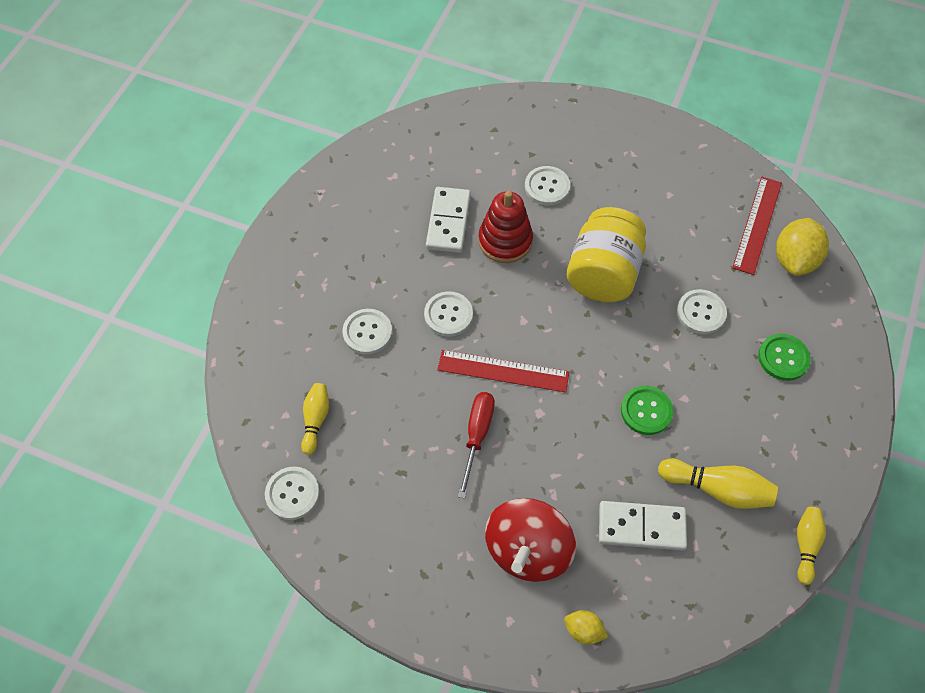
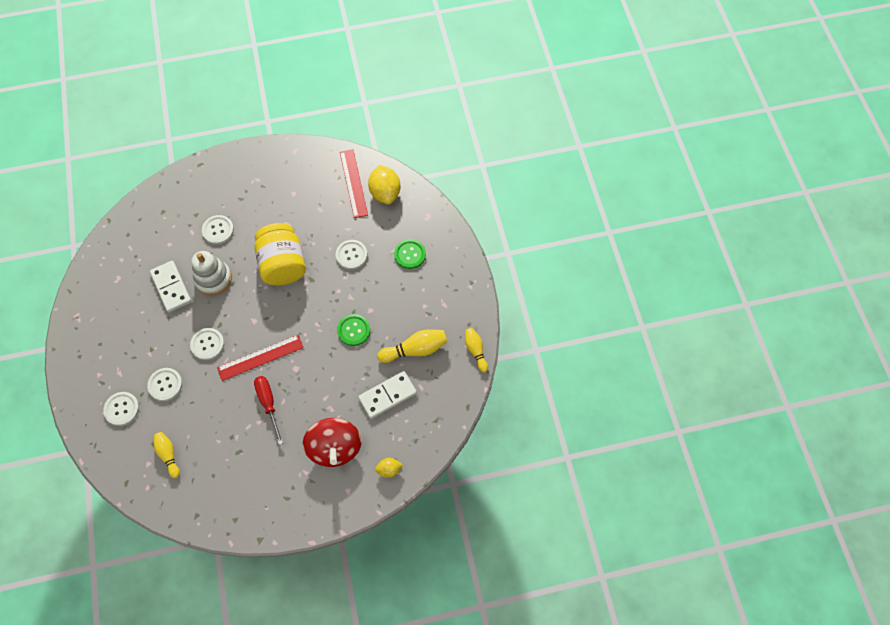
camera: 35 degrees left, 5 degrees up
(292, 494) = (183, 504): white button -> white button (122, 409)
(505, 241) = (213, 279): red stacking toy -> white stacking toy

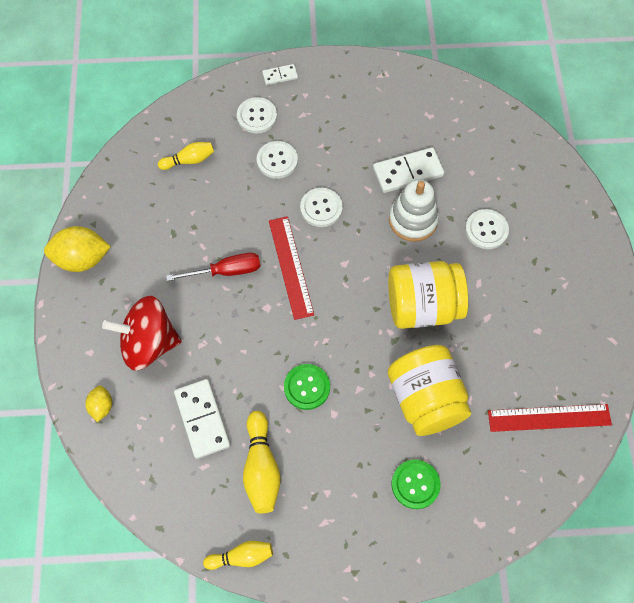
camera: 100 degrees right, 0 degrees up
(79, 398) = (280, 76): none -> white domino
(351, 255) = (425, 399): white button -> yellow jar
(385, 193) = (528, 463): yellow lemon -> yellow lemon (82, 259)

